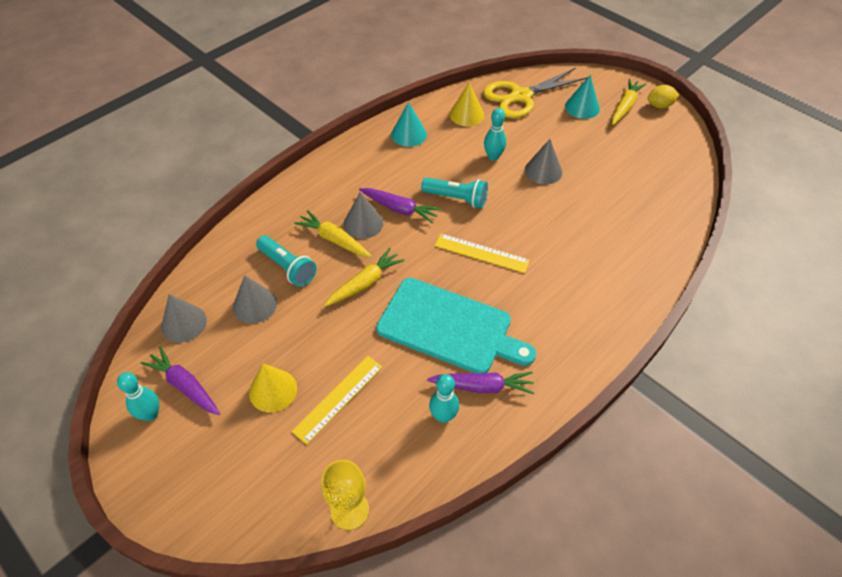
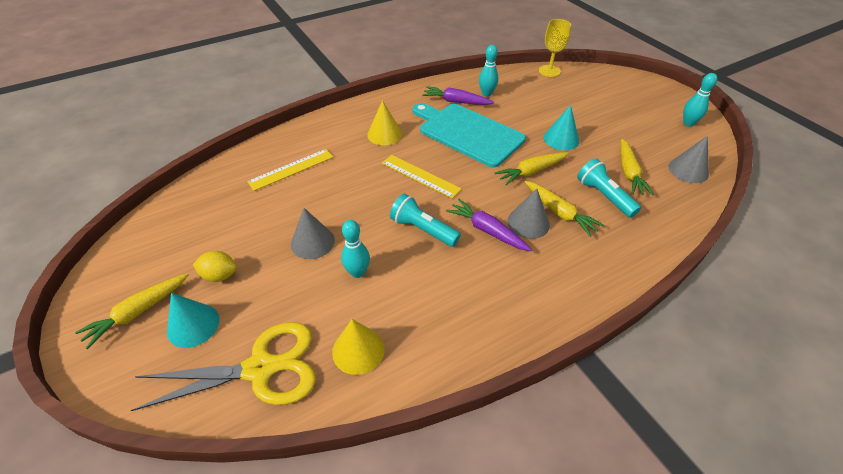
camera: 165 degrees left, 5 degrees down
(185, 386) = (669, 133): purple carrot -> none
(254, 305) = (629, 172): grey cone -> yellow carrot
(273, 390) = (602, 121): yellow cone -> yellow cone (384, 134)
(338, 398) = (555, 111): yellow ruler -> yellow ruler (291, 169)
(409, 134) = (452, 332): turquoise cone -> turquoise cone (561, 139)
(659, 106) = (94, 303): yellow lemon -> yellow lemon (220, 275)

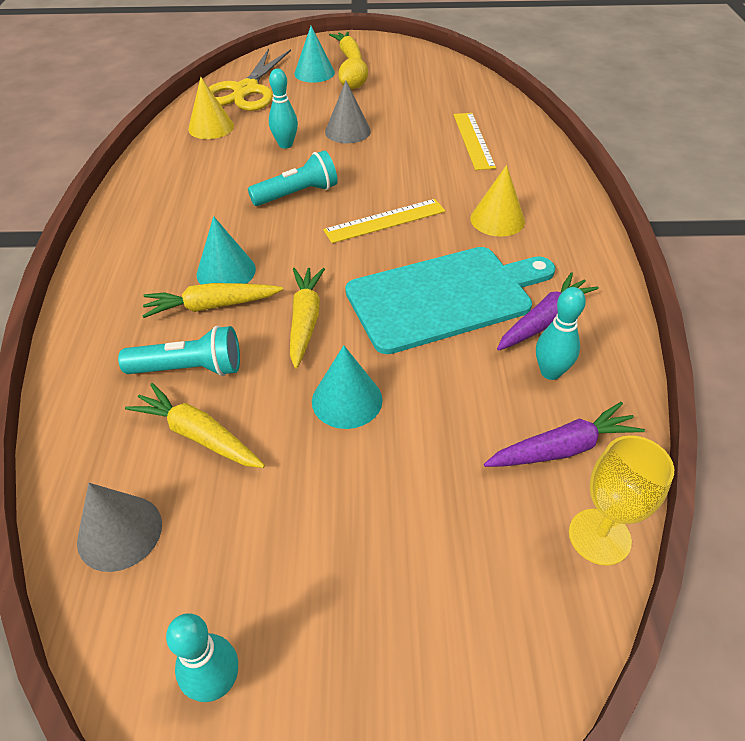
camera: 120 degrees right, 0 degrees up
(487, 230) = (250, 235): purple carrot -> purple carrot (562, 448)
(528, 223) = (226, 271): grey cone -> turquoise cone

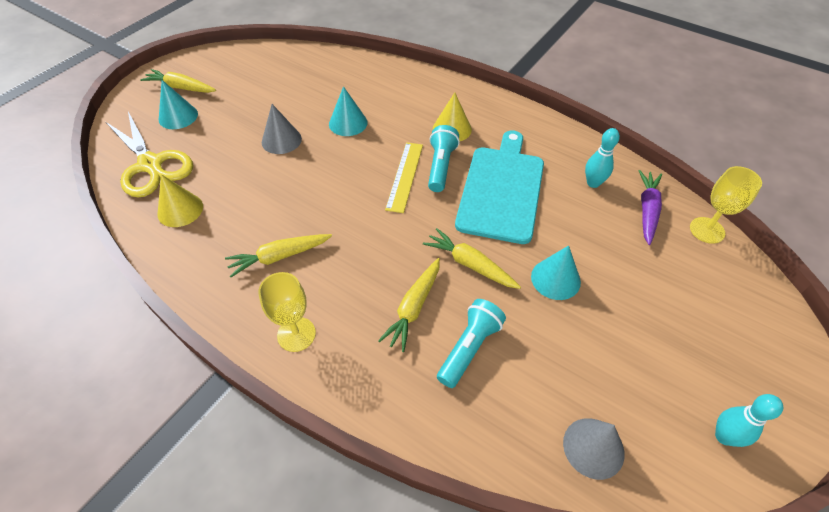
camera: 55 degrees left, 5 degrees up
(126, 249) = (296, 334): none -> yellow goblet
(198, 435) = (536, 369): yellow carrot -> yellow carrot (279, 257)
(226, 271) = (382, 283): turquoise cone -> turquoise cone (348, 123)
(285, 144) = (259, 179): turquoise bowling pin -> none
(297, 194) = (330, 203): turquoise flashlight -> turquoise flashlight (441, 166)
(353, 87) = (226, 108): yellow lemon -> none
(473, 140) = (362, 92): yellow ruler -> none
(544, 321) = (553, 162): purple carrot -> none

